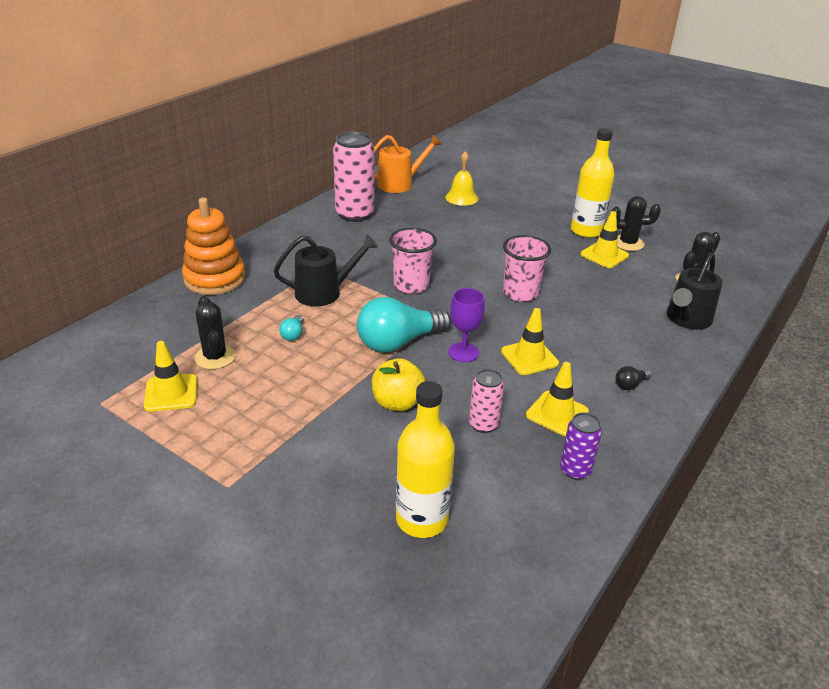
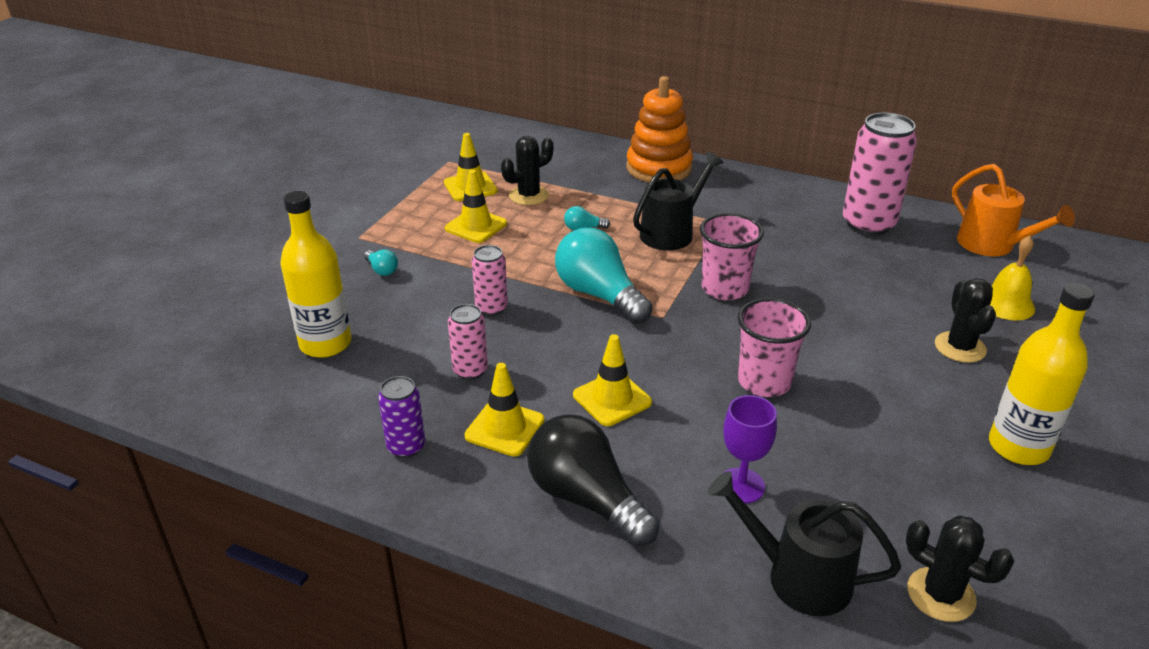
camera: 80 degrees right, 0 degrees up
(304, 471) = (382, 270): none -> turquoise light bulb
(324, 293) = (671, 233): black watering can -> black watering can turned 105 degrees counterclockwise
(397, 403) = (491, 308): yellow apple -> pink can
(463, 352) = (600, 344): purple goblet -> purple goblet (741, 485)
(604, 255) = (948, 471): yellow traffic cone -> yellow traffic cone (476, 226)
(628, 243) = (1019, 503): black cactus -> black cactus (960, 347)
(630, 385) = (587, 499): black light bulb -> black light bulb, size x2.39

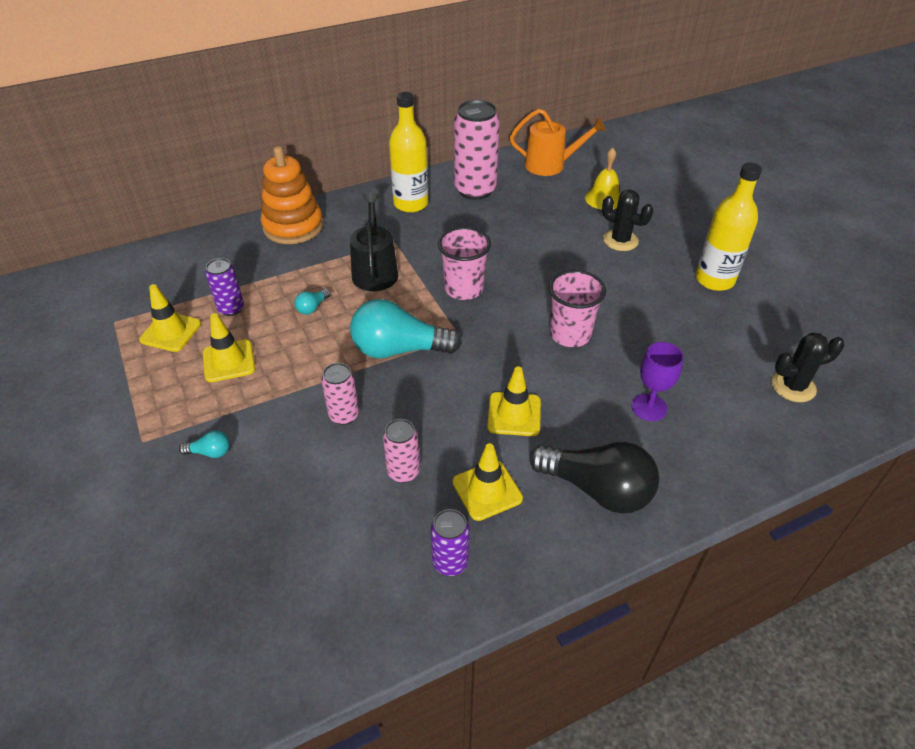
camera: 50 degrees left, 10 degrees up
(325, 344) = (265, 546): yellow bottle -> yellow bottle (411, 204)
(528, 196) = (231, 308): black cactus -> purple can
(587, 499) = (597, 489): black light bulb -> black light bulb turned 150 degrees counterclockwise
(798, 577) = (740, 434): black watering can -> none

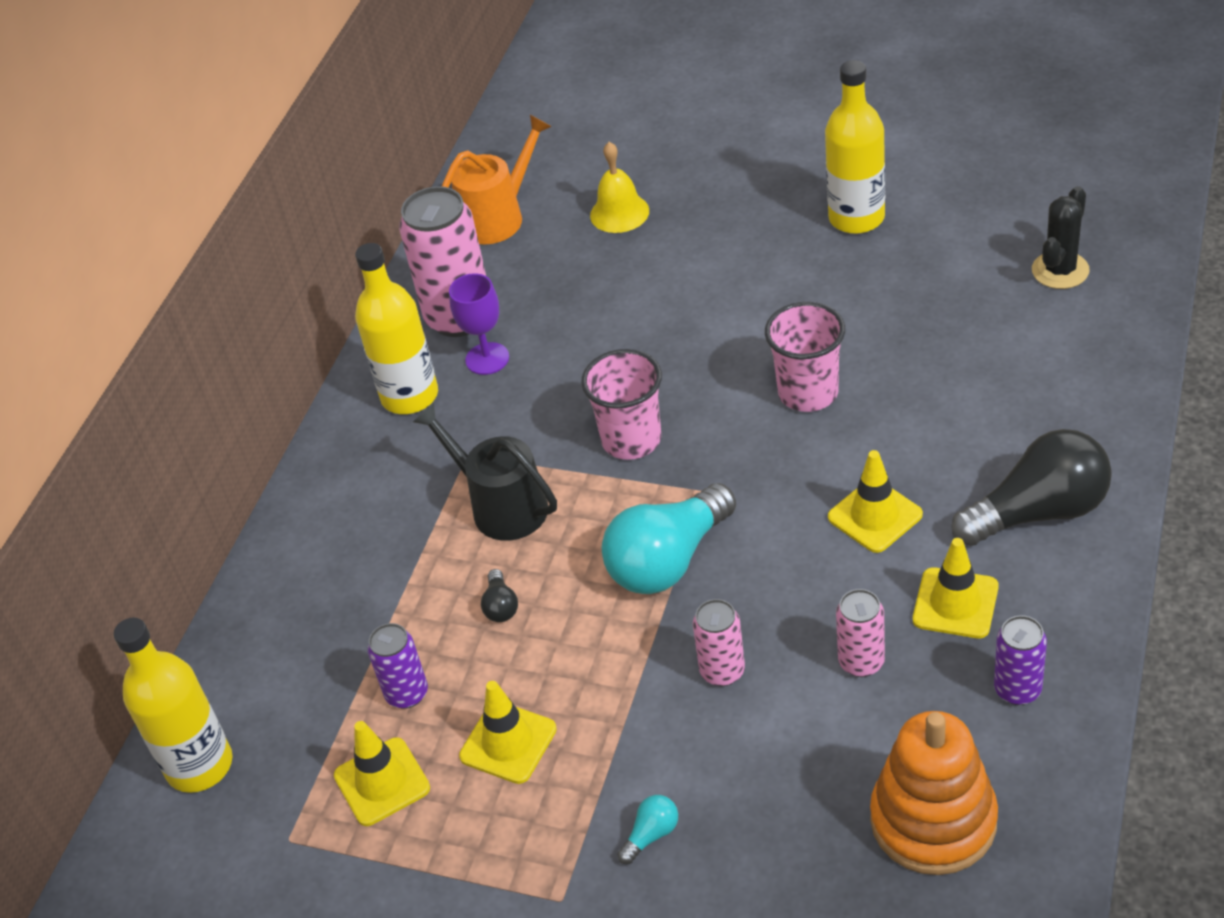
camera: 40 degrees left, 0 degrees up
(137, 270) = (199, 765): none -> yellow bottle
(293, 226) = (310, 543): orange stacking toy -> orange stacking toy (933, 820)
(312, 307) = (500, 606): turquoise light bulb -> black light bulb
(620, 240) = (708, 249): black cactus -> none
(649, 407) = (976, 399): purple goblet -> purple goblet (487, 359)

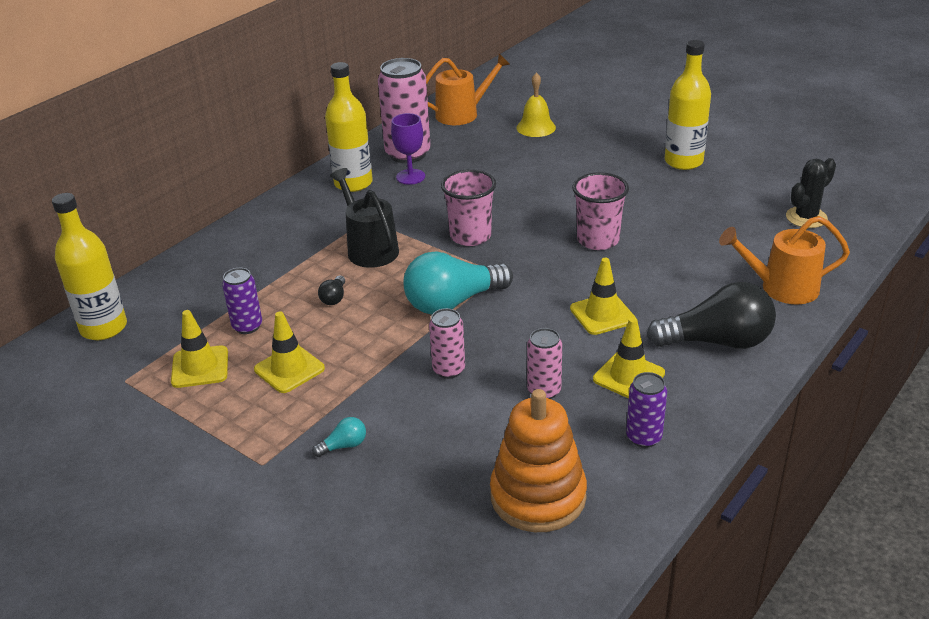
camera: 15 degrees right, 10 degrees down
(1080, 399) = (782, 288): none -> orange watering can

